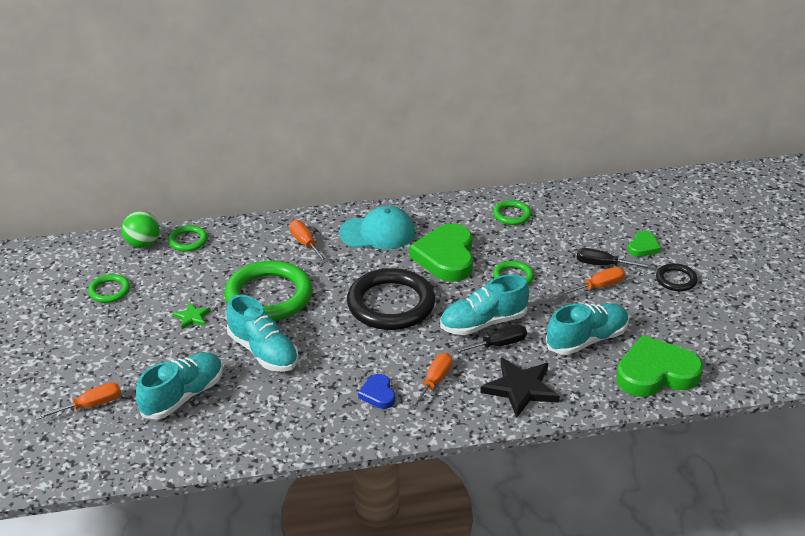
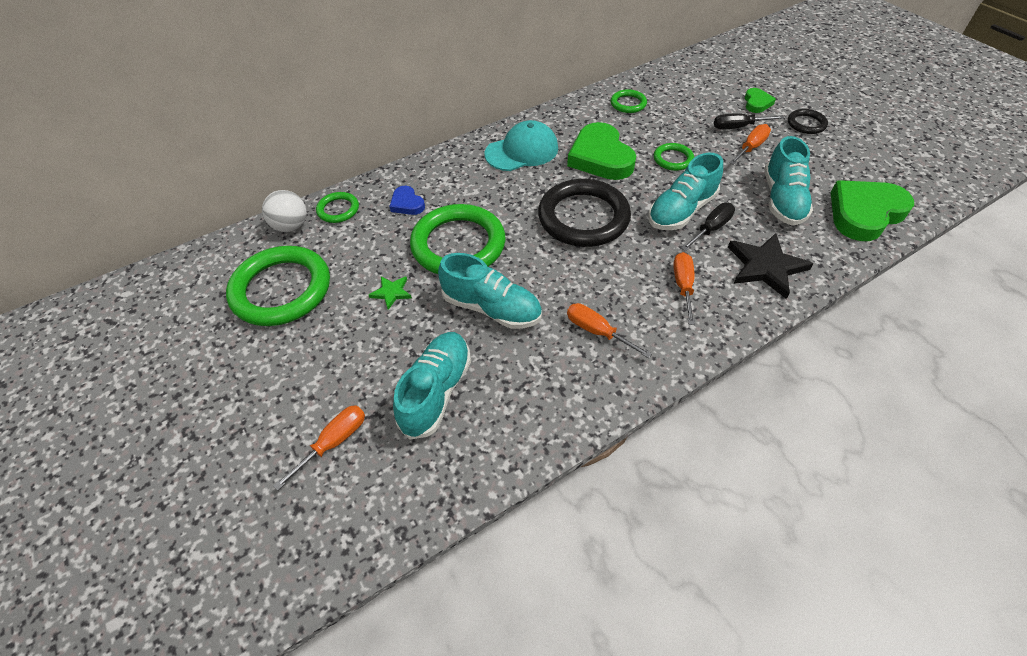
camera: 20 degrees left, 15 degrees up
(109, 291) = (281, 290): green ring -> green ring, size x2.11
(143, 244) = (291, 226): green ball -> white ball
(305, 243) = (460, 180): orange screwdriver -> orange screwdriver (597, 331)
(378, 394) = (639, 318): blue heart -> blue heart (407, 204)
(586, 340) = (782, 200): turquoise shoe -> turquoise shoe turned 150 degrees clockwise

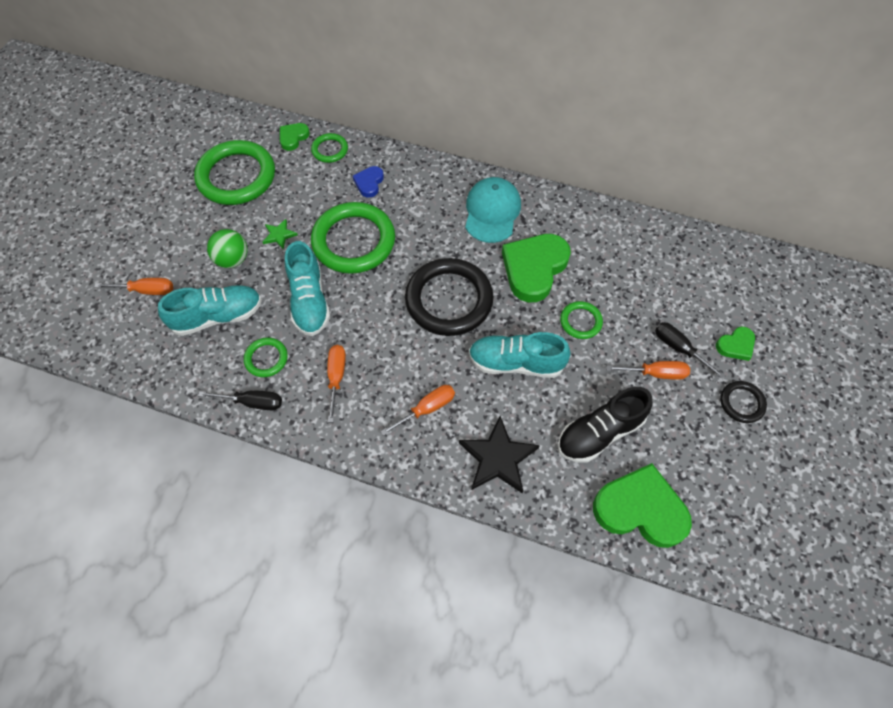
camera: 50 degrees right, 10 degrees up
(291, 226) = (293, 137): white ball -> green heart
(379, 343) = (232, 259): none -> green ball
(522, 151) = (492, 212): turquoise cap -> turquoise cap turned 105 degrees counterclockwise
(628, 104) = (630, 246): green ring -> green ring (266, 358)
(711, 229) = (512, 395): black screwdriver -> black screwdriver (252, 402)
(782, 200) = (599, 432): turquoise shoe -> black shoe

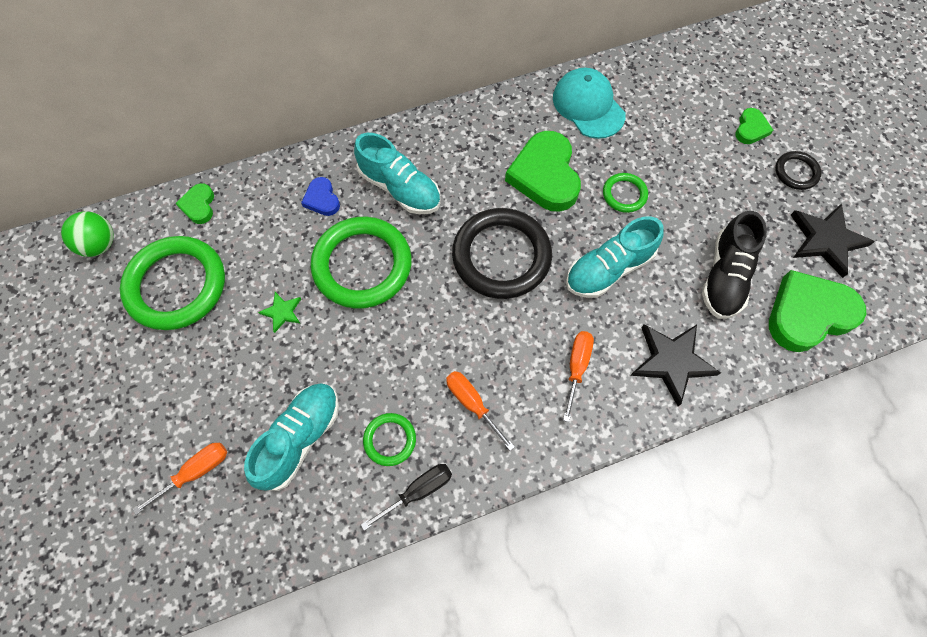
camera: 40 degrees left, 5 degrees up
(232, 259) = (258, 371): green ball -> green ball (100, 245)
(309, 300) = (376, 353): turquoise shoe -> turquoise shoe (400, 188)
(330, 150) = (250, 193): green ring -> none
(492, 212) = (461, 149): turquoise cap -> turquoise cap (588, 106)
(655, 373) = (718, 195): orange screwdriver -> none
(679, 348) = (715, 162): black screwdriver -> none
(713, 469) = (826, 240): none -> black star

